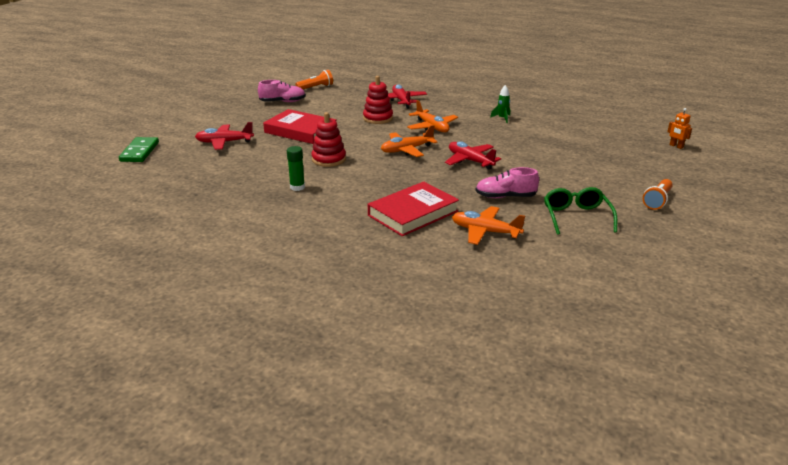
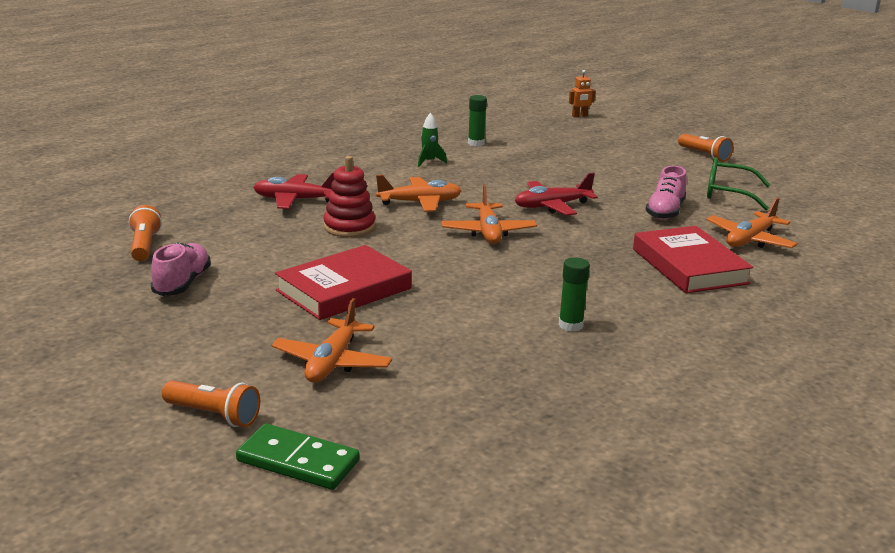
camera: 70 degrees left, 5 degrees down
(170, 131) = (214, 415): none -> orange flashlight
(224, 142) = (332, 362): red plane -> orange plane
(329, 159) = (482, 287): red stacking toy -> none
(557, 124) = (476, 143): none -> green glue stick

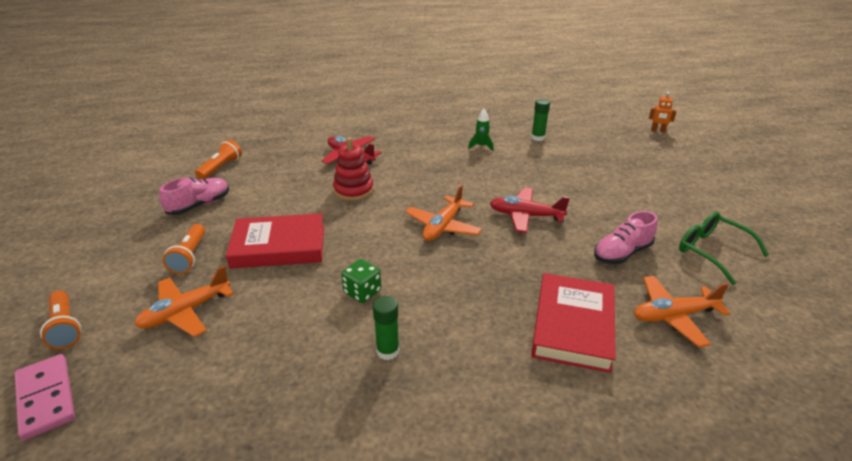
camera: 35 degrees right, 10 degrees up
(298, 461) = (46, 398): green domino -> pink domino
(420, 202) = (428, 182): orange plane -> none
(487, 297) = (362, 292): none -> green dice
(704, 155) = (735, 200): orange flashlight -> orange flashlight (190, 256)

